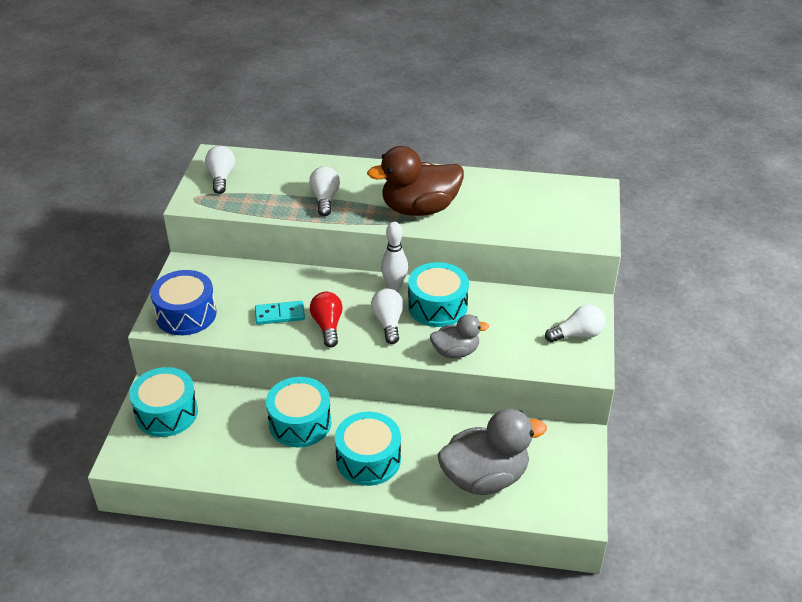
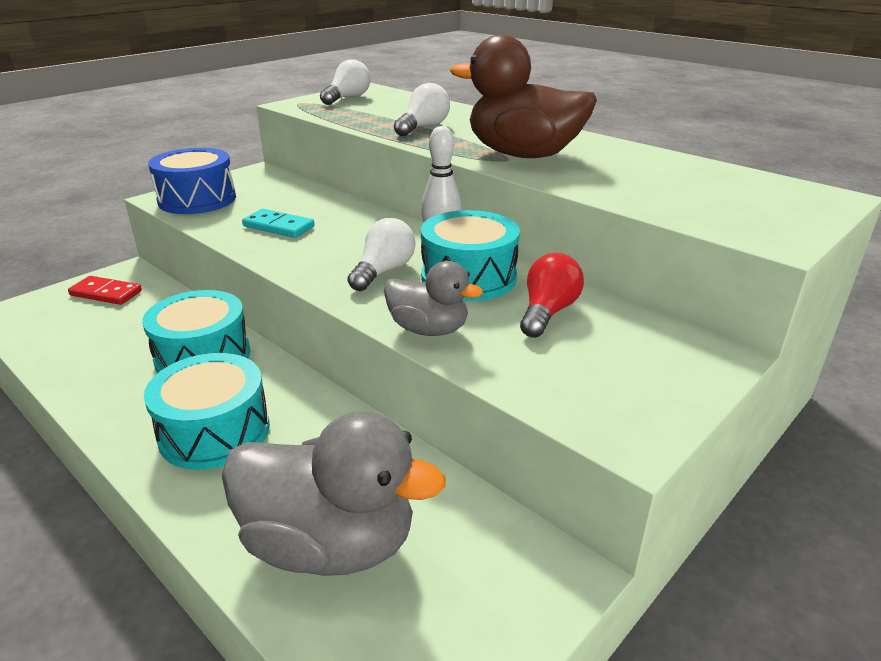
camera: 35 degrees right, 10 degrees down
(166, 413) = (106, 293): turquoise drum -> red domino
(327, 326) = (311, 251): red light bulb -> red light bulb (547, 312)
(577, 334) = (655, 383): white light bulb -> none

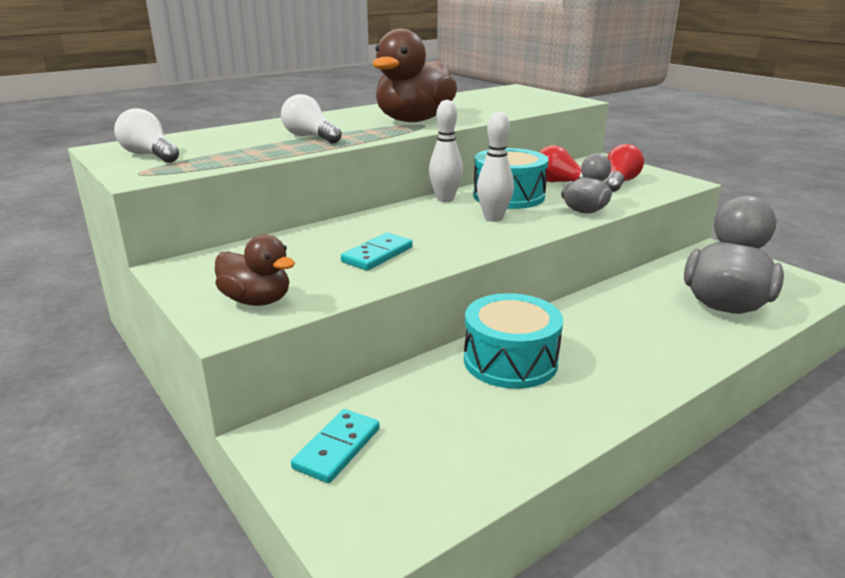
camera: 80 degrees left, 5 degrees down
(106, 293) = (337, 448): red domino -> turquoise domino
(197, 199) = (257, 300): blue drum -> brown duck
(214, 432) = (626, 347): turquoise drum -> none
(383, 271) = (493, 218): white light bulb -> white bowling pin
(582, 364) = (619, 182): none -> red light bulb

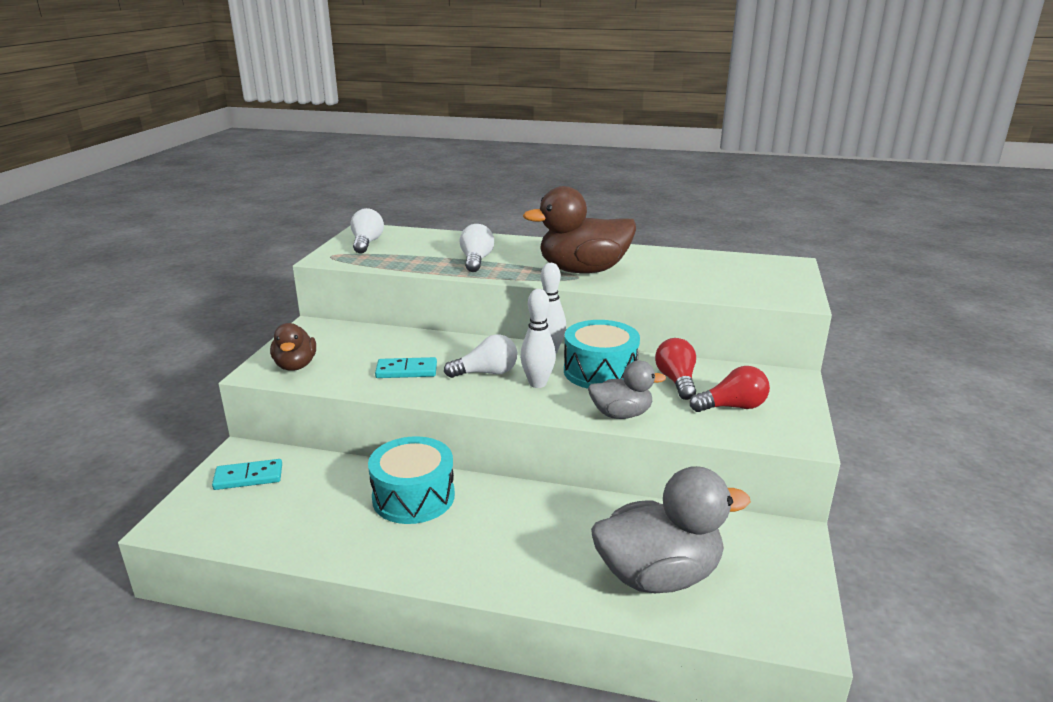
camera: 50 degrees right, 0 degrees up
(442, 228) = (486, 373): none -> white light bulb

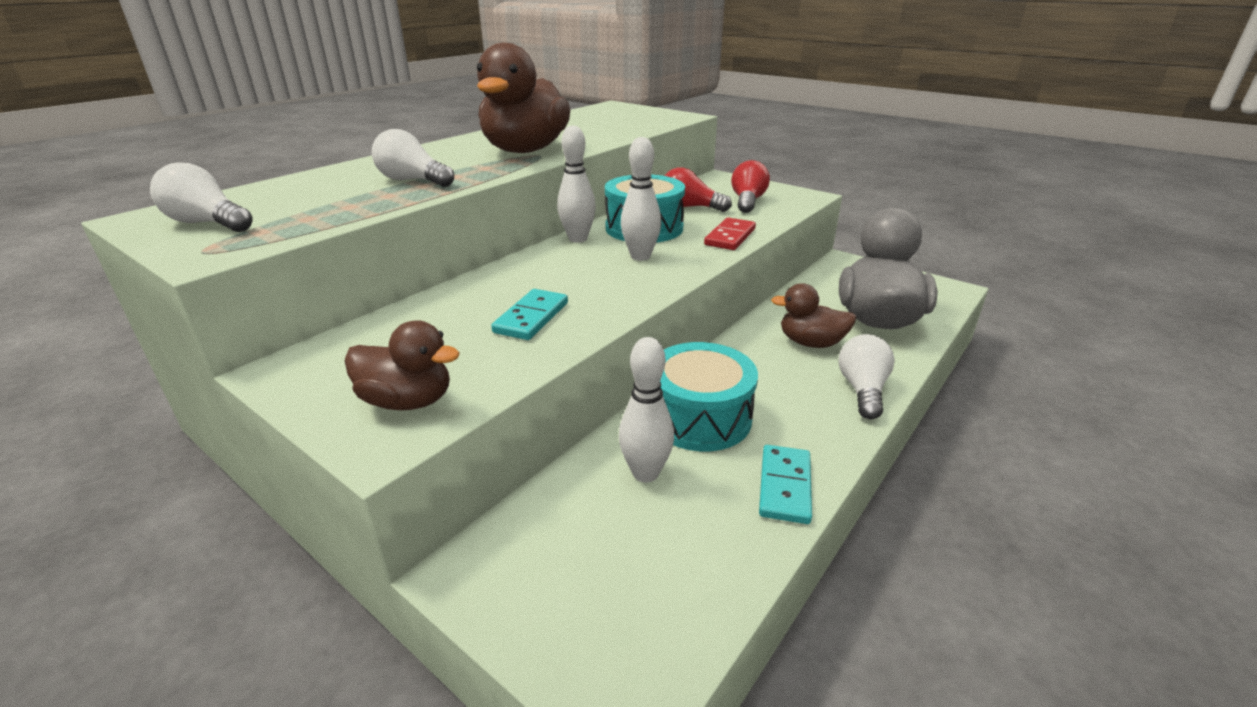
camera: 65 degrees left, 5 degrees up
(248, 477) = (549, 568): turquoise domino -> turquoise domino (784, 486)
(339, 489) = (645, 473): none -> white bowling pin
(486, 373) = (590, 275): white light bulb -> white light bulb (862, 390)
(568, 536) = (811, 343): none -> brown duck
(621, 414) = (730, 237): grey duck -> red domino

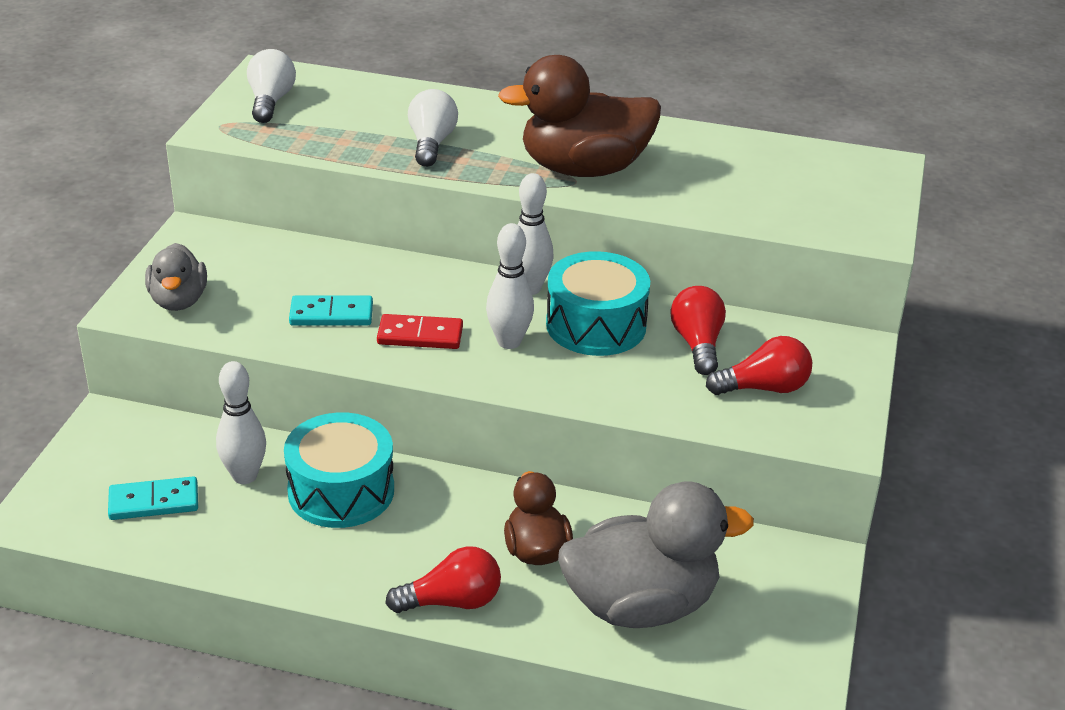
camera: 65 degrees right, 5 degrees up
(408, 401) = (179, 301): brown duck -> grey duck
(730, 237) = (615, 394): red domino -> red domino (420, 335)
(784, 486) = (262, 561): turquoise domino -> turquoise domino (154, 502)
(862, 390) = (452, 601): white light bulb -> red light bulb

